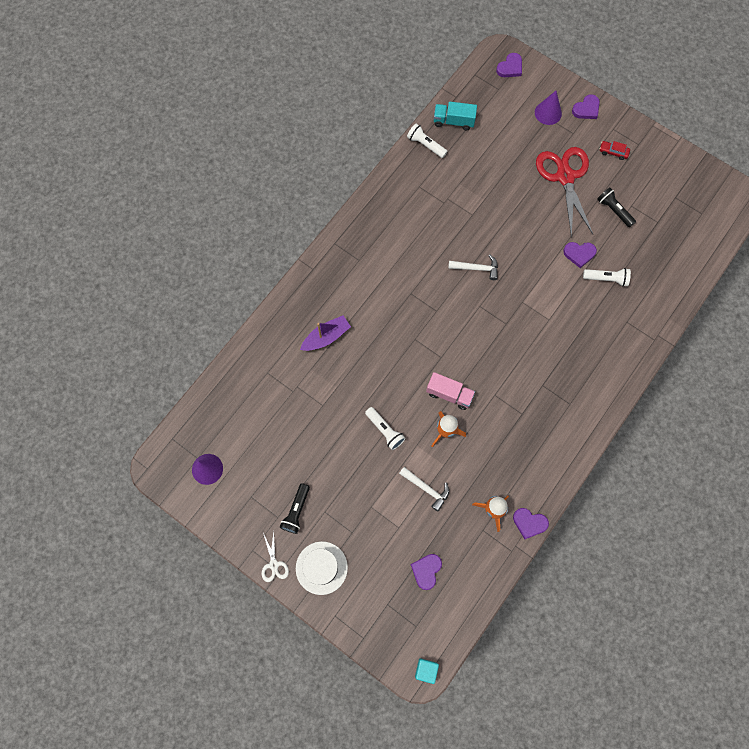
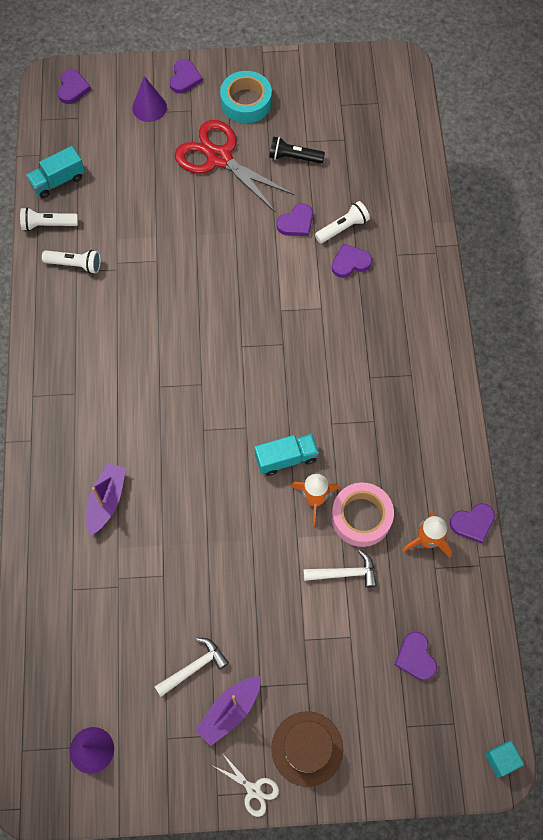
camera: 40 degrees left, 5 degrees down
(296, 511) = (229, 711): black flashlight -> purple boat
(321, 568) = (307, 748): white hat -> brown hat
(385, 430) = (251, 548): white flashlight -> white flashlight (75, 264)
(449, 394) = (286, 458): pink truck -> turquoise truck
(464, 464) = (361, 517): none -> pink tape
(476, 268) = (207, 311): white hammer -> white hammer (194, 667)
(592, 304) = (350, 262): none -> purple heart
(613, 152) = (246, 102): red car -> turquoise tape

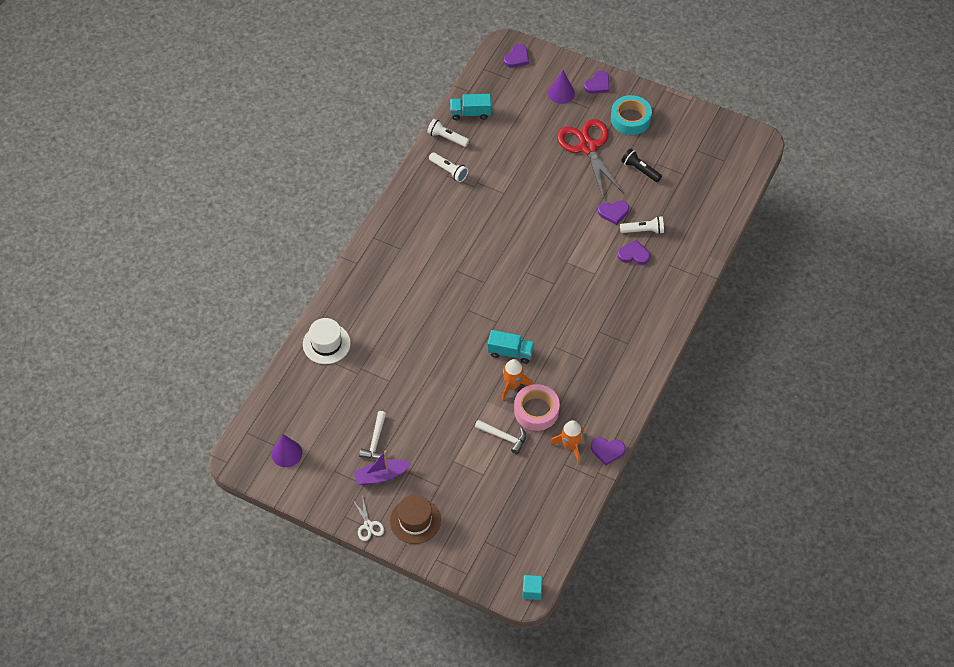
camera: 30 degrees right, 10 degrees down
(55, 568) = (326, 343): none -> white hat
(107, 500) = (381, 321): purple boat -> none
(194, 667) = (375, 441): white hammer -> white hammer turned 105 degrees clockwise
(415, 657) = (516, 507): purple heart -> none

